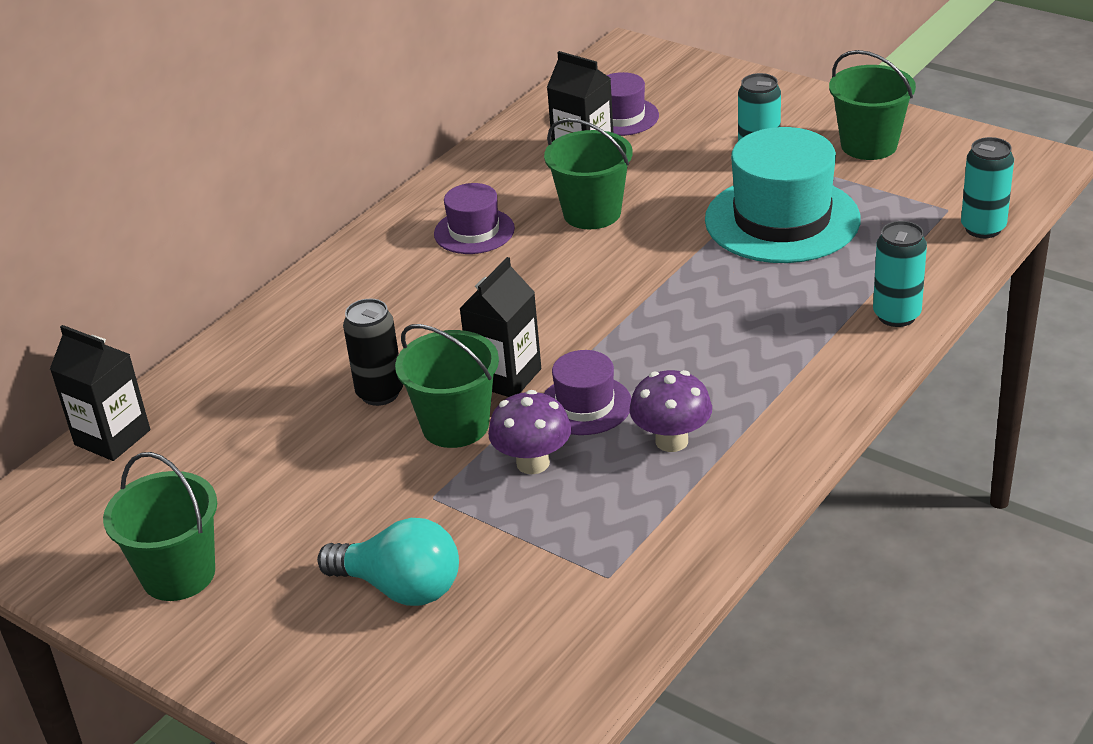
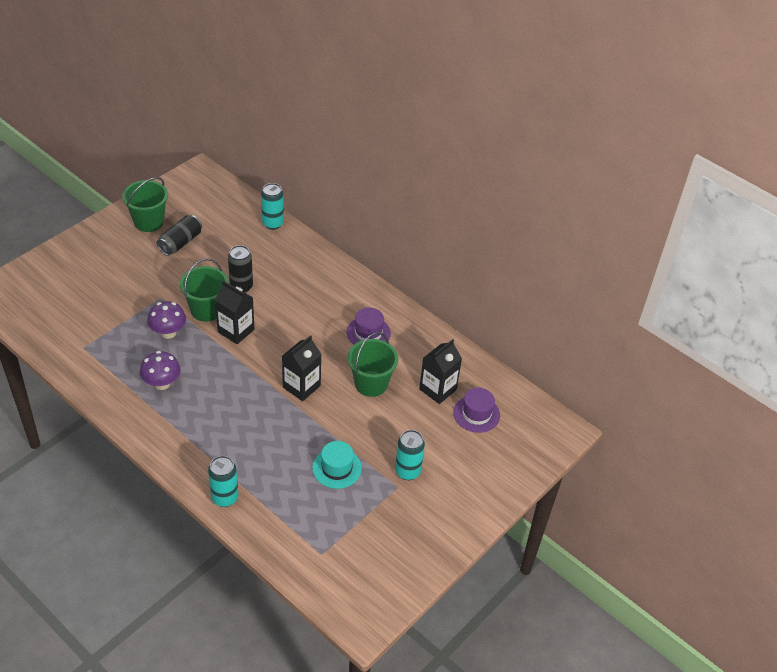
camera: 90 degrees right, 10 degrees up
(112, 437) = (245, 203): black carton -> black carton (301, 386)
(250, 507) = (180, 243): none -> black can
(400, 588) = (109, 283): turquoise light bulb -> none
(585, 405) = (202, 356): purple hat -> none
(782, 220) = (337, 468): turquoise hat -> turquoise hat, size x0.53
(869, 145) = (409, 533): green bucket -> none
(983, 228) = (295, 566): turquoise can -> turquoise can (273, 223)

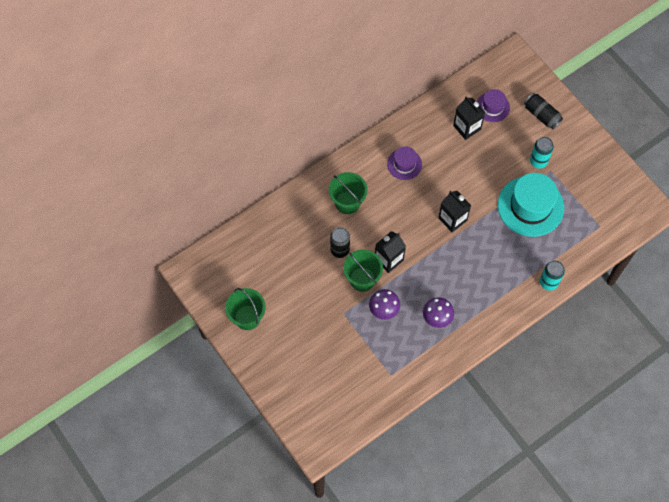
camera: 75 degrees left, 20 degrees up
(180, 243) = (279, 293): black can -> black can (541, 115)
(273, 223) = (267, 217): turquoise can -> none
(337, 468) = (530, 206): turquoise hat -> turquoise hat, size x1.88
(371, 384) = (456, 171): green bucket -> green bucket (347, 202)

